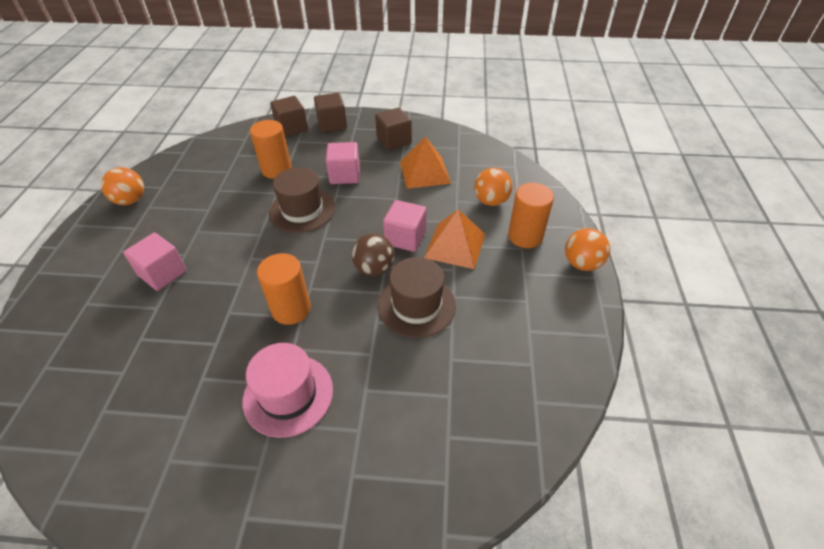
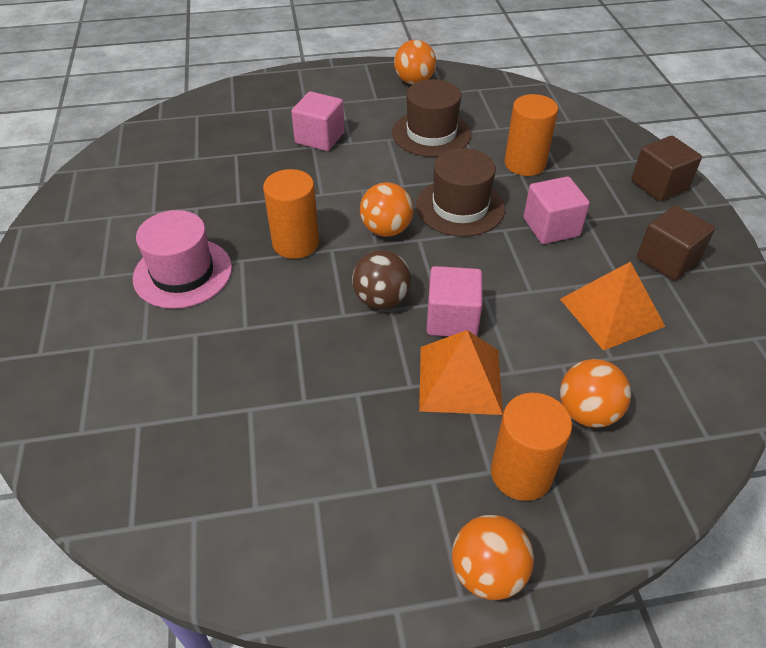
camera: 75 degrees right, 0 degrees up
(291, 128) = (620, 151): brown cube -> none
(304, 253) = (386, 230): none -> orange ball
(416, 305) = (330, 356): brown hat -> brown hat (431, 133)

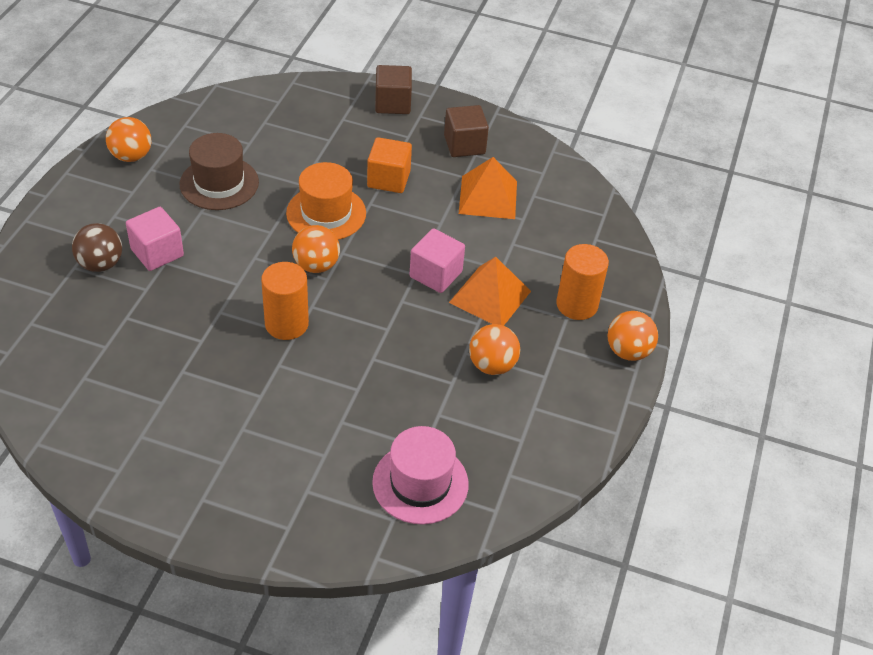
camera: 65 degrees left, 0 degrees up
(183, 273) = (264, 407): pink hat -> pink hat (420, 483)
(381, 299) = (389, 302): brown ball -> brown ball (101, 264)
(460, 207) = (326, 213): brown hat -> orange hat
(525, 164) = (308, 153): orange cylinder -> none
(551, 227) = (388, 179): pink cube -> orange cube
(587, 412) = (554, 253): orange ball -> orange ball (492, 365)

